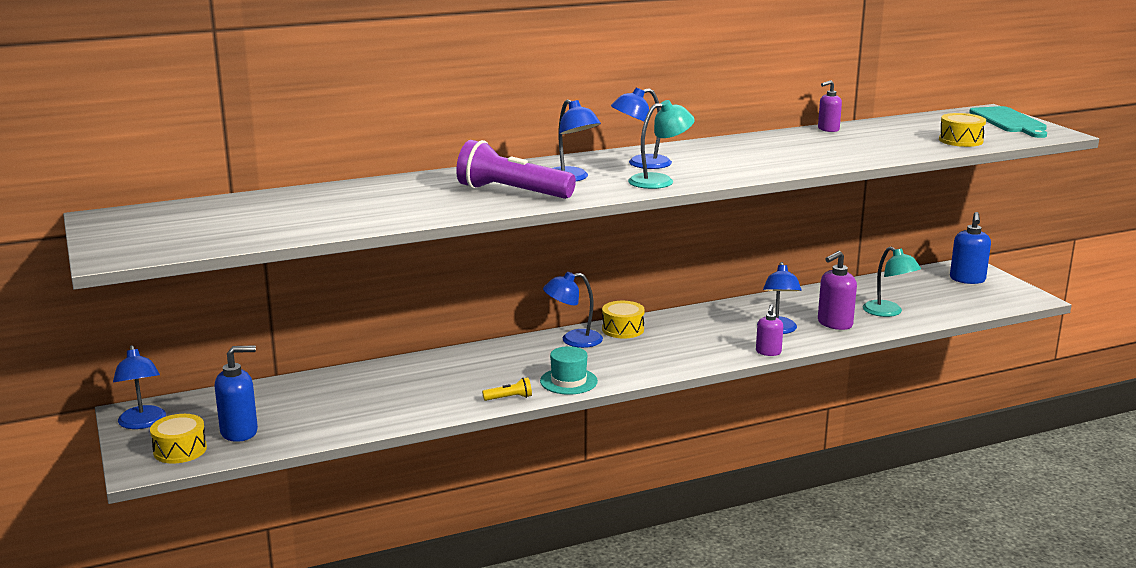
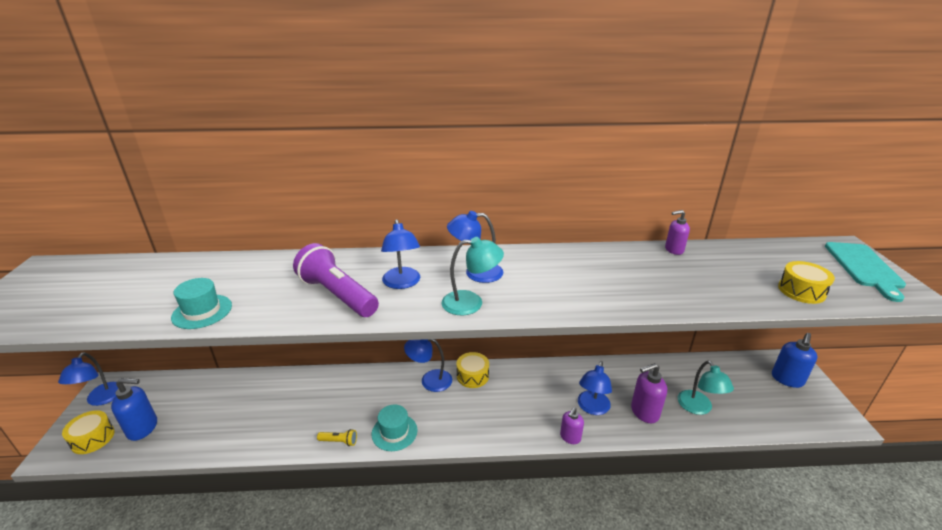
camera: 20 degrees right, 10 degrees up
(378, 218) = (202, 311): none -> turquoise hat

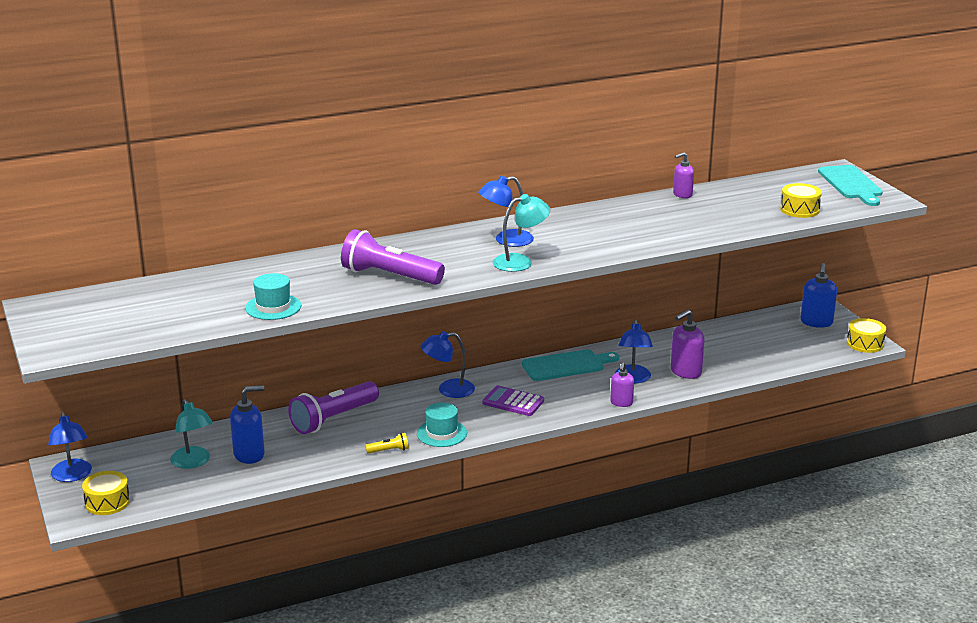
camera: 20 degrees left, 5 degrees down
(143, 428) = (156, 485): blue soap dispenser -> blue soap dispenser (249, 455)
(323, 389) = (333, 419): none -> purple flashlight
(402, 283) = (443, 258): blue lamp -> none
(472, 376) = (493, 378): yellow drum -> yellow drum (865, 344)
(474, 409) = (513, 402): none -> purple calculator
(539, 376) = (566, 365): none -> turquoise cutting board
(698, 408) = (736, 359): turquoise lamp -> turquoise lamp (193, 462)

